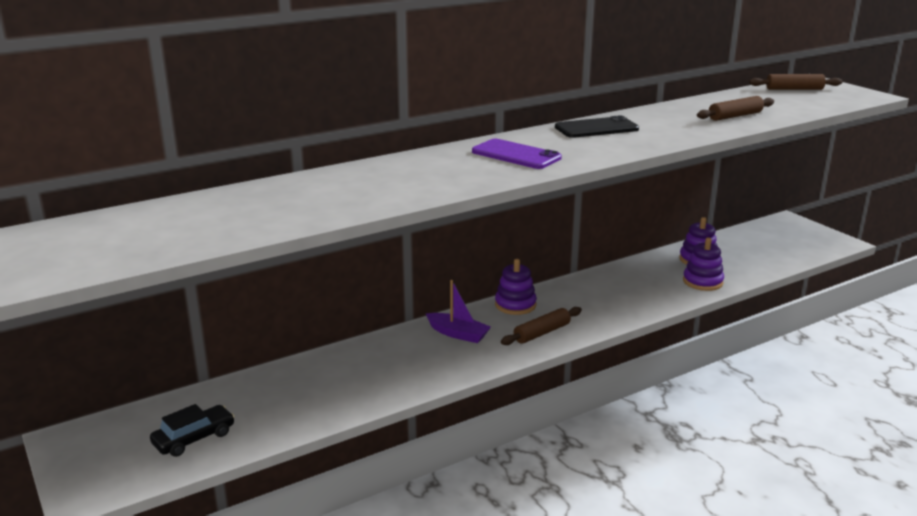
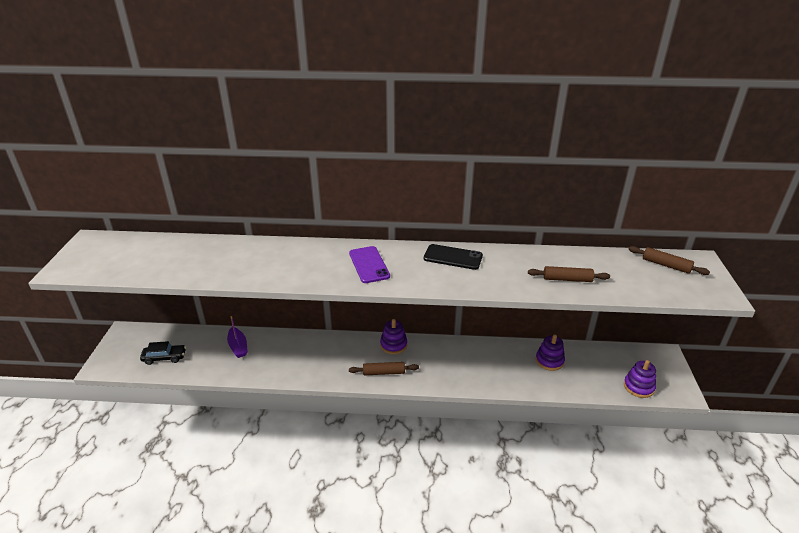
camera: 35 degrees right, 10 degrees up
(458, 334) = (340, 351): purple boat -> purple boat (238, 347)
(702, 282) = (529, 380): purple stacking toy -> purple stacking toy (638, 387)

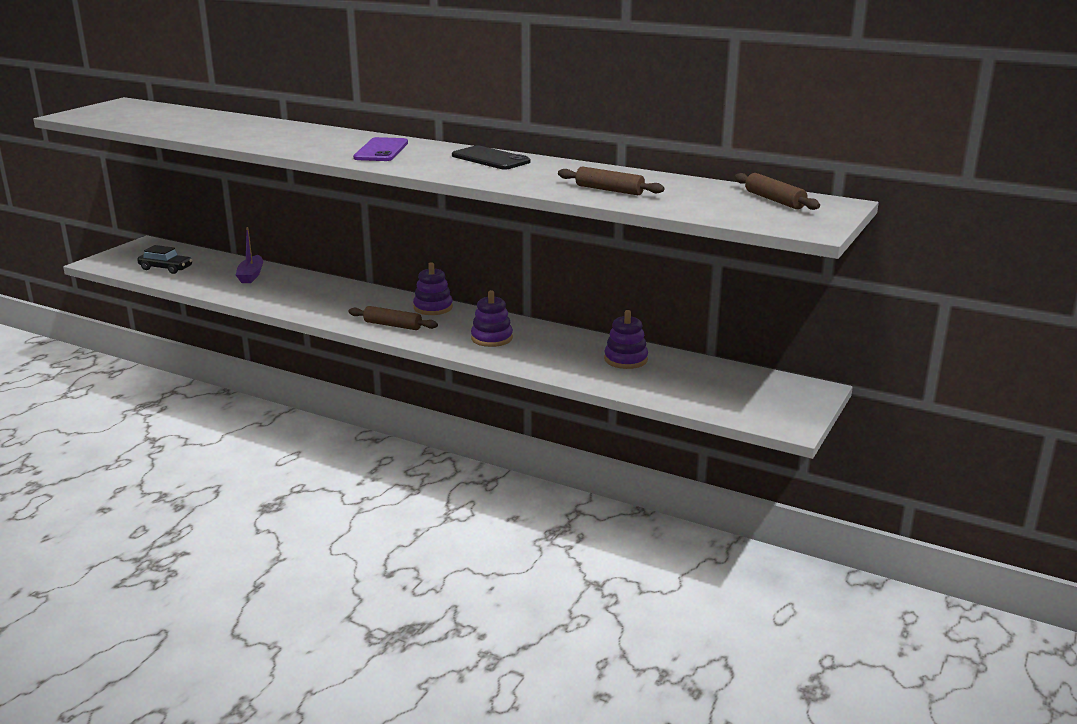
camera: 25 degrees right, 10 degrees down
(638, 387) = (728, 406): purple stacking toy -> purple stacking toy (492, 338)

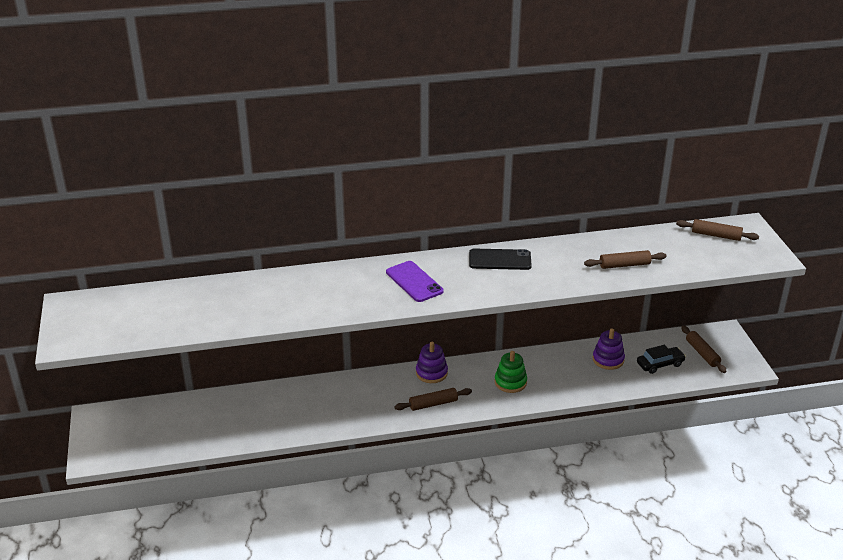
camera: 40 degrees left, 10 degrees up
(166, 268) = (165, 435): black car -> black car (660, 364)
(251, 275) = (249, 407): purple boat -> none
(492, 338) = (510, 382): purple stacking toy -> green stacking toy
(749, 394) = (702, 353): none -> brown rolling pin

